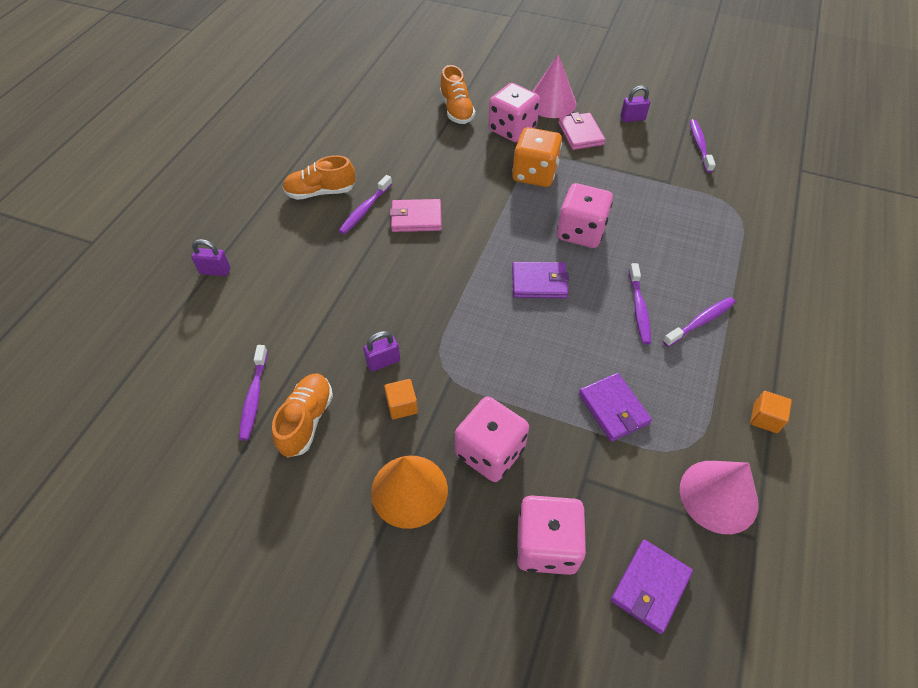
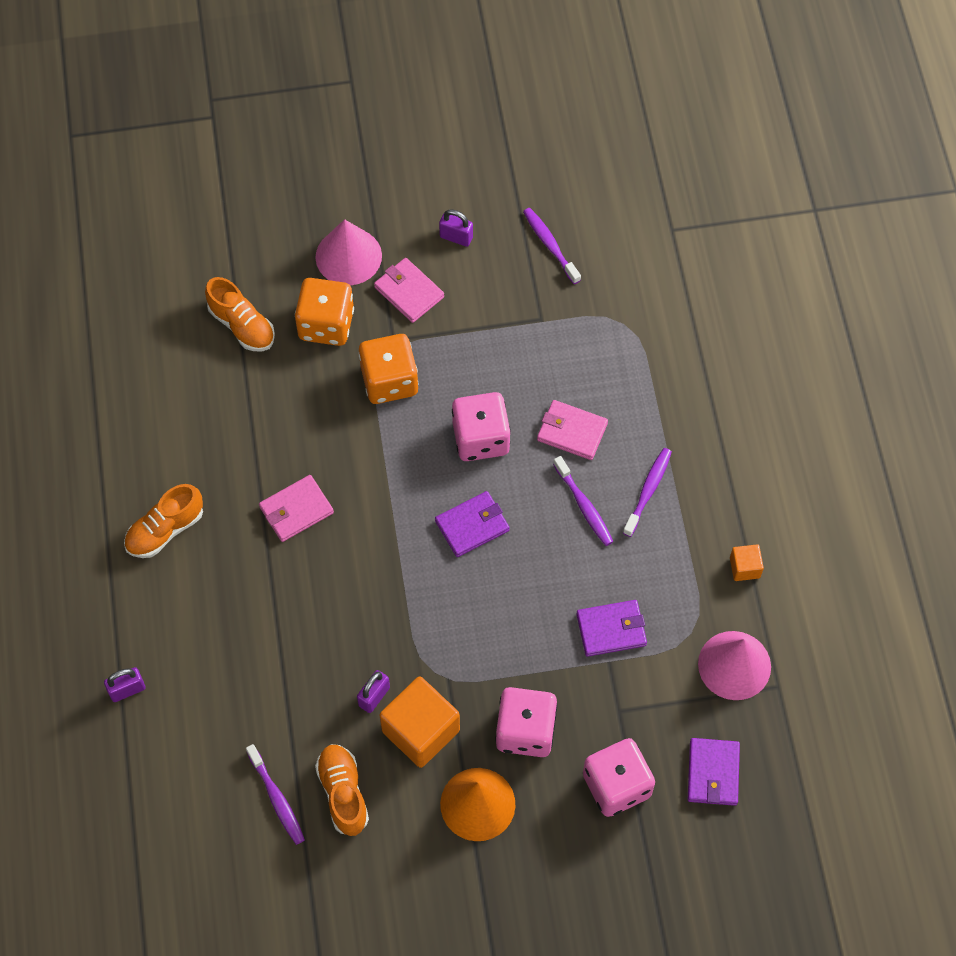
camera: 30 degrees left, 10 degrees up
(365, 210) = (232, 528): purple toothbrush -> none
(402, 405) = (420, 730): orange cube -> orange cube, size x2.05
(512, 129) = (326, 324): pink dice -> orange dice
(613, 409) = (611, 629): purple wallet -> purple wallet turned 45 degrees counterclockwise
(632, 118) = (456, 237): purple padlock -> purple padlock turned 60 degrees clockwise
(656, 257) = (572, 432): none -> pink wallet

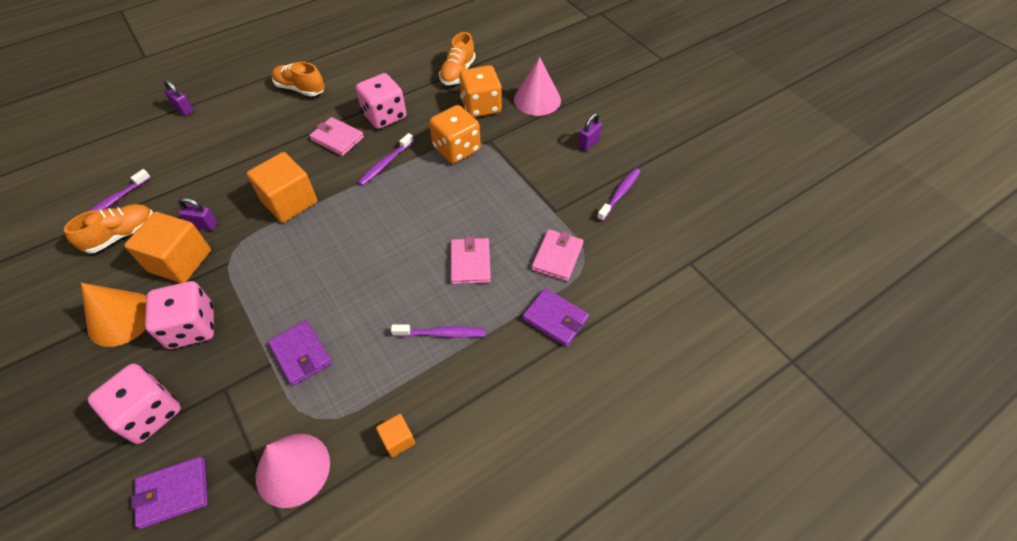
camera: 65 degrees right, 10 degrees down
(383, 592) = (289, 202): none -> orange cube
(409, 292) = (530, 135): pink wallet -> pink wallet (557, 257)
(456, 237) = (588, 143): purple padlock -> purple padlock turned 45 degrees clockwise
(472, 526) = (362, 231): purple wallet -> purple wallet (555, 319)
(481, 438) = (437, 211): pink dice -> pink dice (384, 116)
(584, 506) = (408, 294): purple toothbrush -> purple toothbrush (385, 164)

